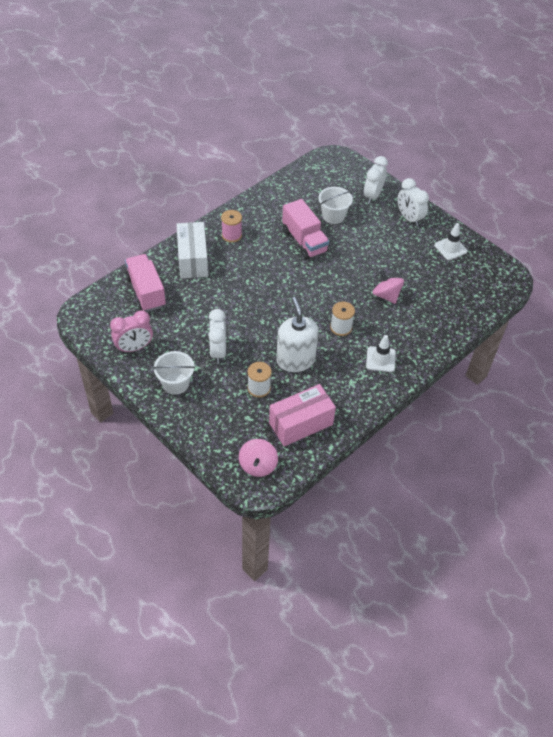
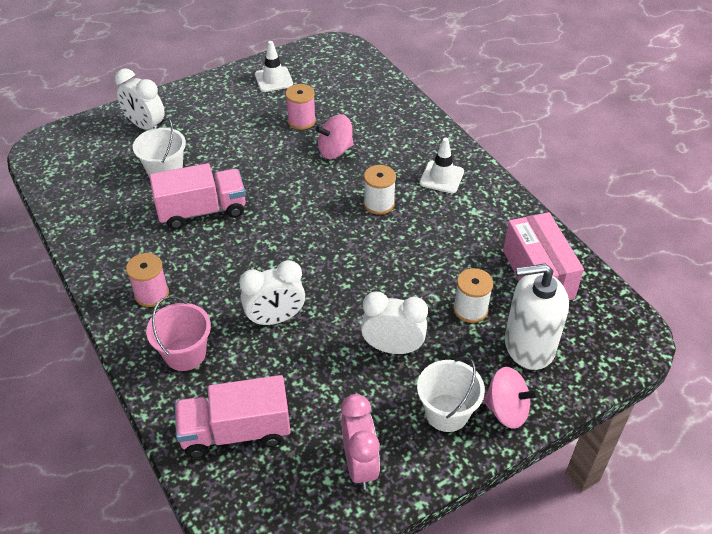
camera: 75 degrees left, 5 degrees down
(192, 259) = (185, 354): white box -> pink bucket
(258, 465) = (605, 332): pink spinning top -> pink spinning top (506, 410)
(295, 360) = (426, 260): white soap dispenser -> white soap dispenser (529, 346)
(409, 218) = (205, 102): white clock -> white clock (275, 319)
(411, 272) = (301, 121): none -> pink spool

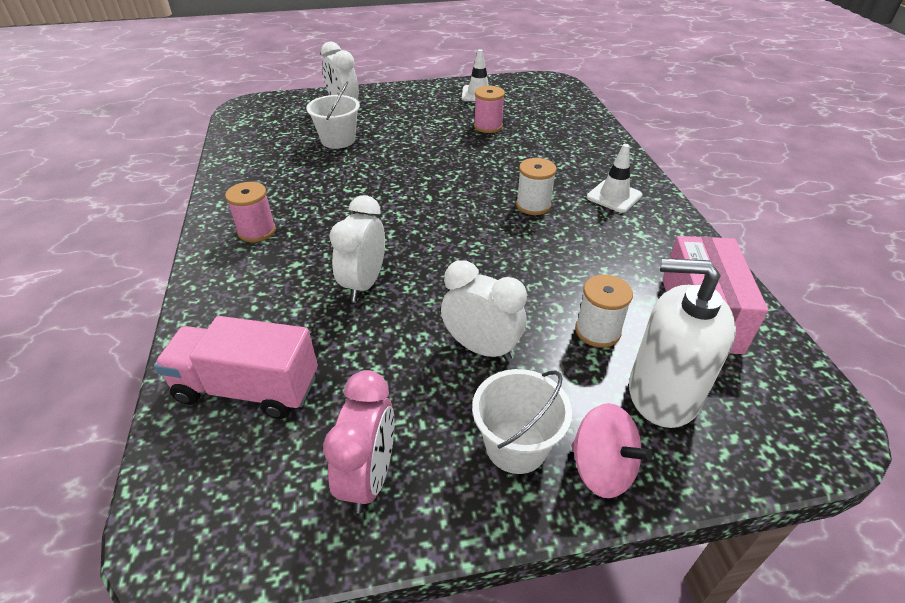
camera: 20 degrees right, 5 degrees down
(185, 354) = (250, 292): pink bucket -> none
(202, 211) = (351, 175): pink truck -> none
(275, 319) = (364, 283): white clock -> white clock turned 105 degrees clockwise
(335, 150) = (509, 154): pink spinning top -> none

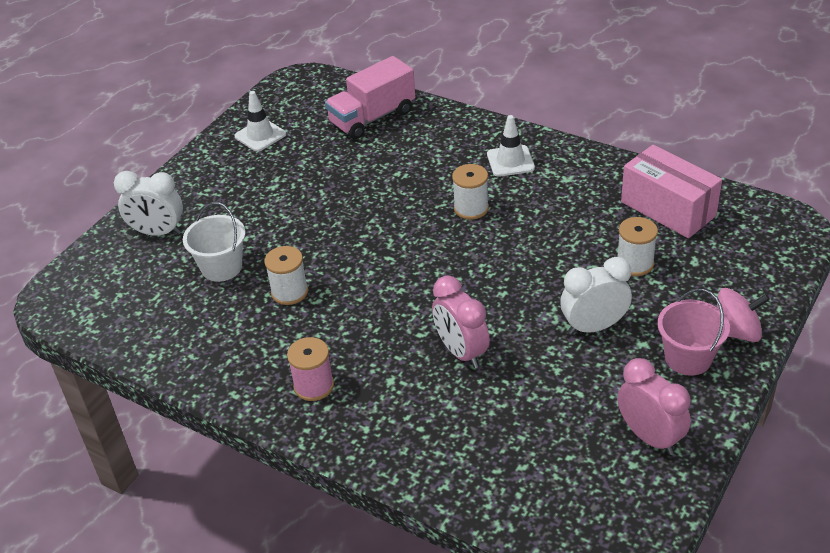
camera: 45 degrees left, 0 degrees up
(248, 388) = (511, 466): pink truck -> pink truck (372, 117)
(343, 175) = (289, 292): none -> white spool
(364, 283) = (461, 352): white clock -> pink clock
(488, 126) = (325, 163): pink spool -> none
(516, 446) = (688, 358): white bucket -> pink bucket
(662, 394) = (710, 271): white soap dispenser -> none

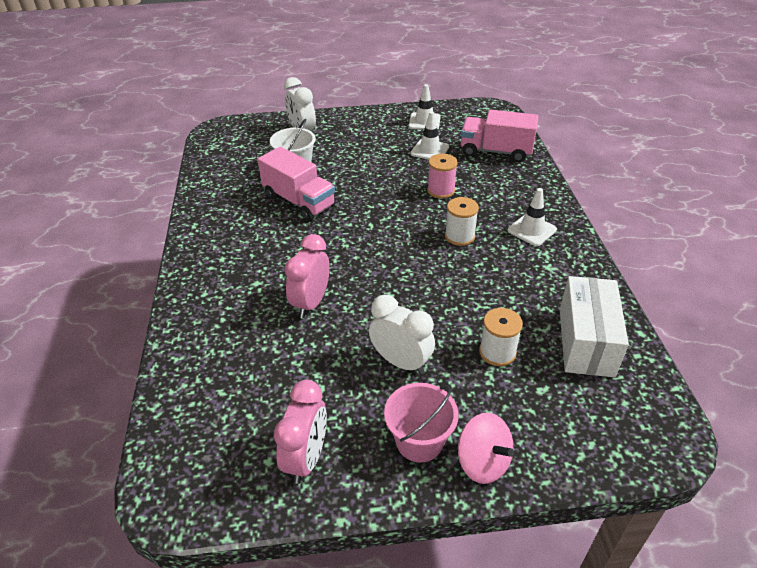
camera: 50 degrees right, 0 degrees up
(289, 292) = (299, 201): white spool -> pink truck
(314, 386) = (225, 252): pink spool -> pink spool (441, 190)
(316, 158) = (429, 150): none -> white traffic cone
(668, 209) = (585, 341): pink box -> white box

